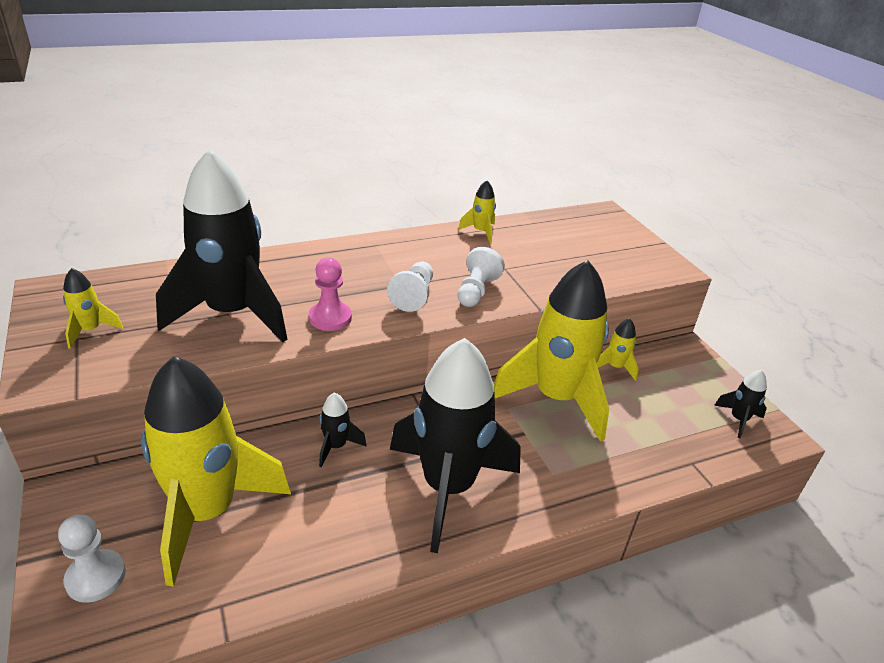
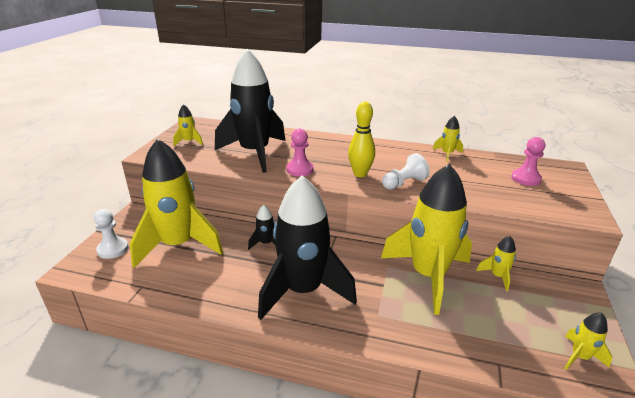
camera: 40 degrees right, 5 degrees down
(413, 296) = (360, 174): white pawn -> yellow bowling pin
(584, 240) = (525, 179): none -> pink pawn
(738, 419) = (579, 357): black rocket -> yellow rocket

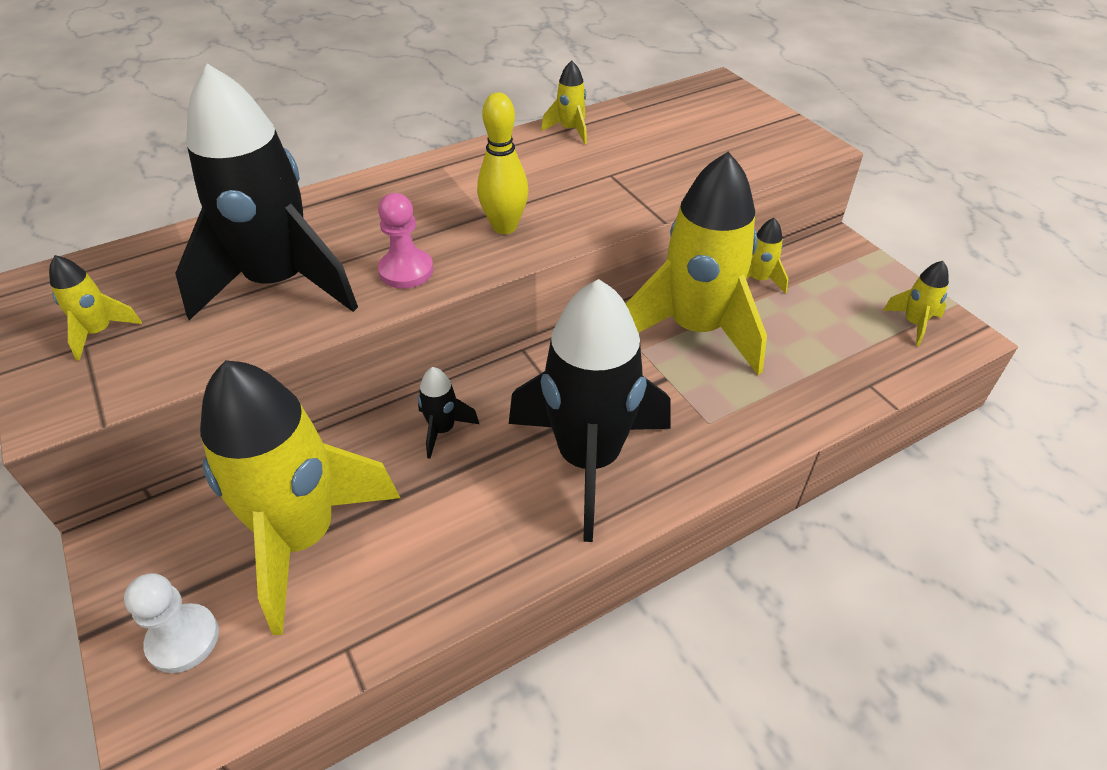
camera: 45 degrees left, 15 degrees up
(404, 183) = (581, 209): white pawn -> none
(525, 179) = (701, 124): pink pawn -> none

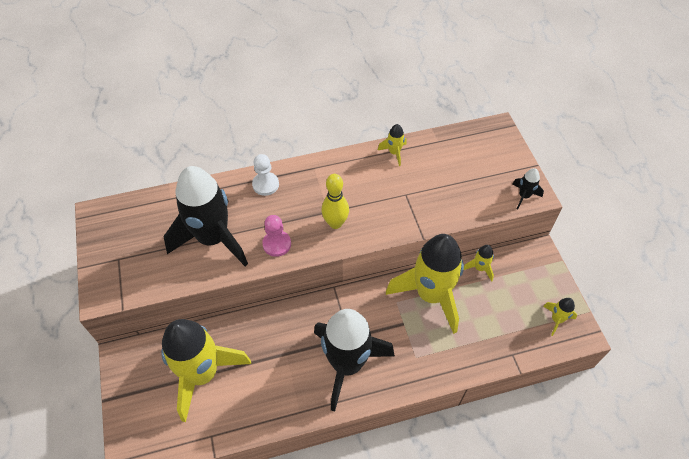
camera: 15 degrees right, 10 degrees up
(100, 332) = (126, 252): yellow rocket -> none
(183, 639) = (144, 413): white pawn -> white pawn (265, 184)
(442, 430) = (280, 329): black rocket -> black rocket (524, 196)

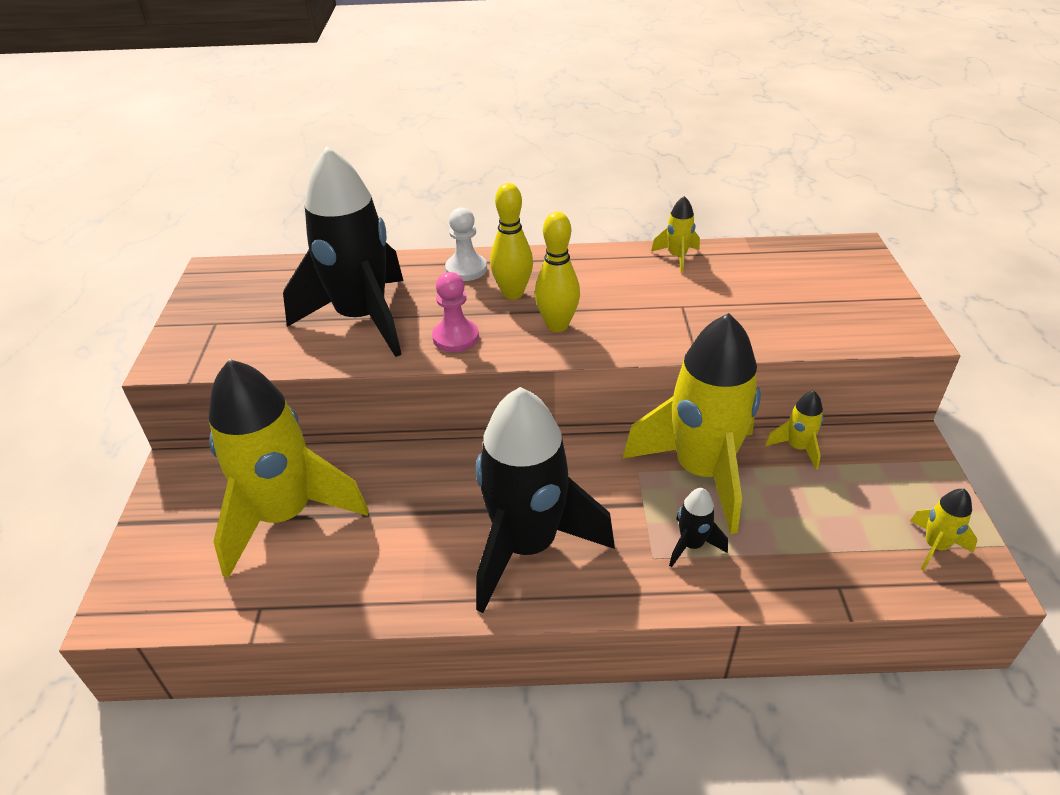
camera: 15 degrees right, 15 degrees down
(301, 201) = (513, 293): none -> yellow bowling pin
(524, 196) = (889, 332): black rocket -> black rocket (691, 545)

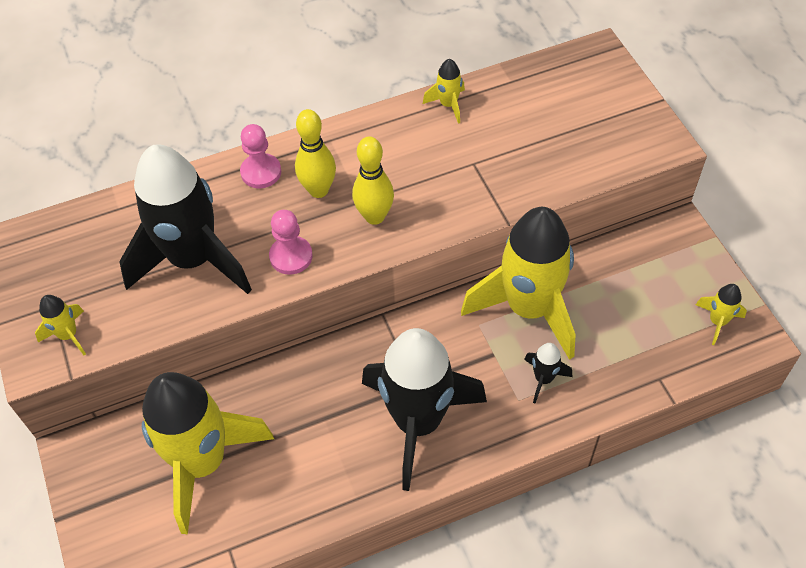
camera: 20 degrees left, 15 degrees up
(466, 269) = (261, 172): white pawn -> pink pawn
(797, 448) = (596, 262): yellow rocket -> yellow rocket (68, 335)

